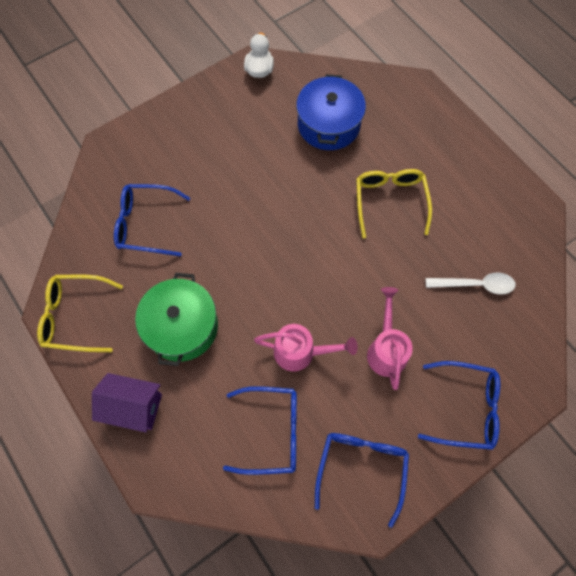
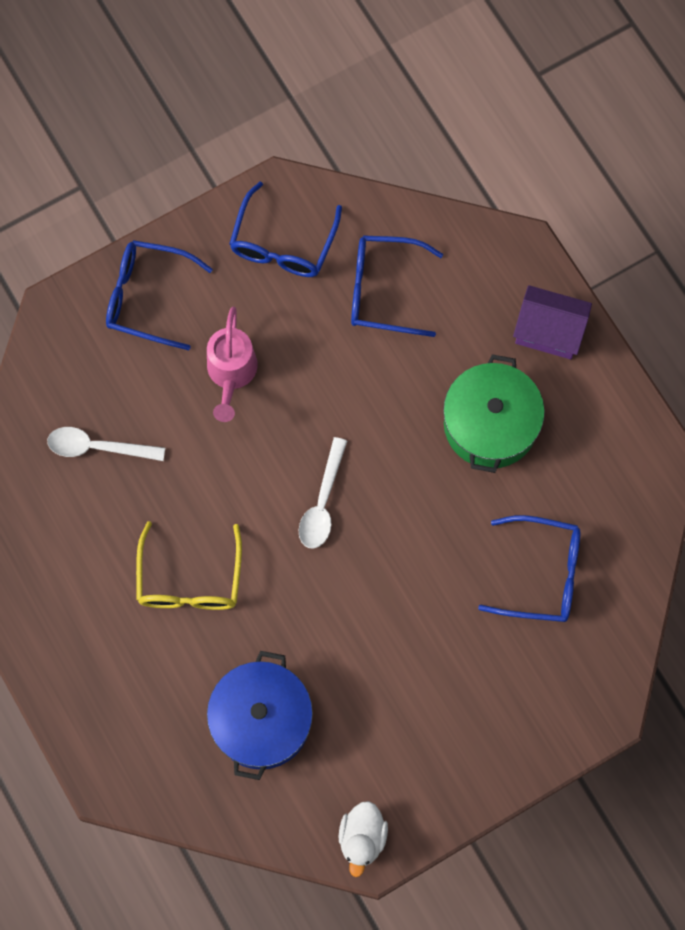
camera: 175 degrees left, 5 degrees up
(74, 316) = (631, 449): yellow glasses -> none
(300, 352) = (340, 379): pink watering can -> none
(304, 259) = (322, 502): none -> white spoon

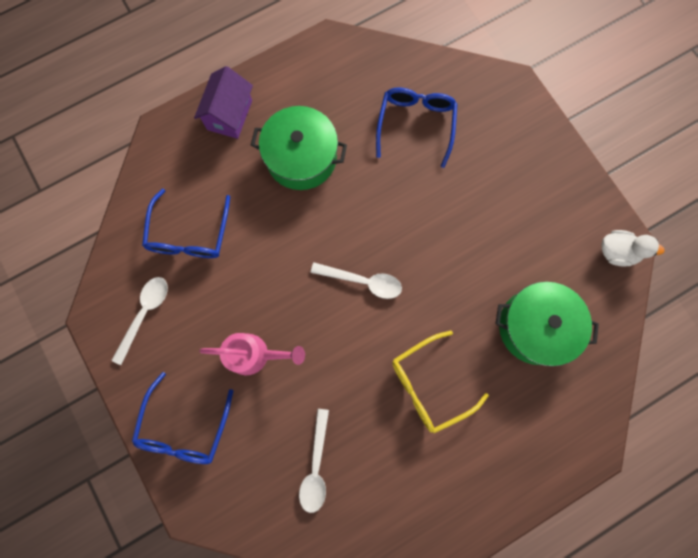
camera: 90 degrees left, 5 degrees up
(189, 581) = (428, 385): yellow glasses -> yellow glasses turned 150 degrees clockwise
(261, 720) = (535, 327): blue pot -> green pot
(282, 245) = (145, 314): blue glasses -> white spoon

